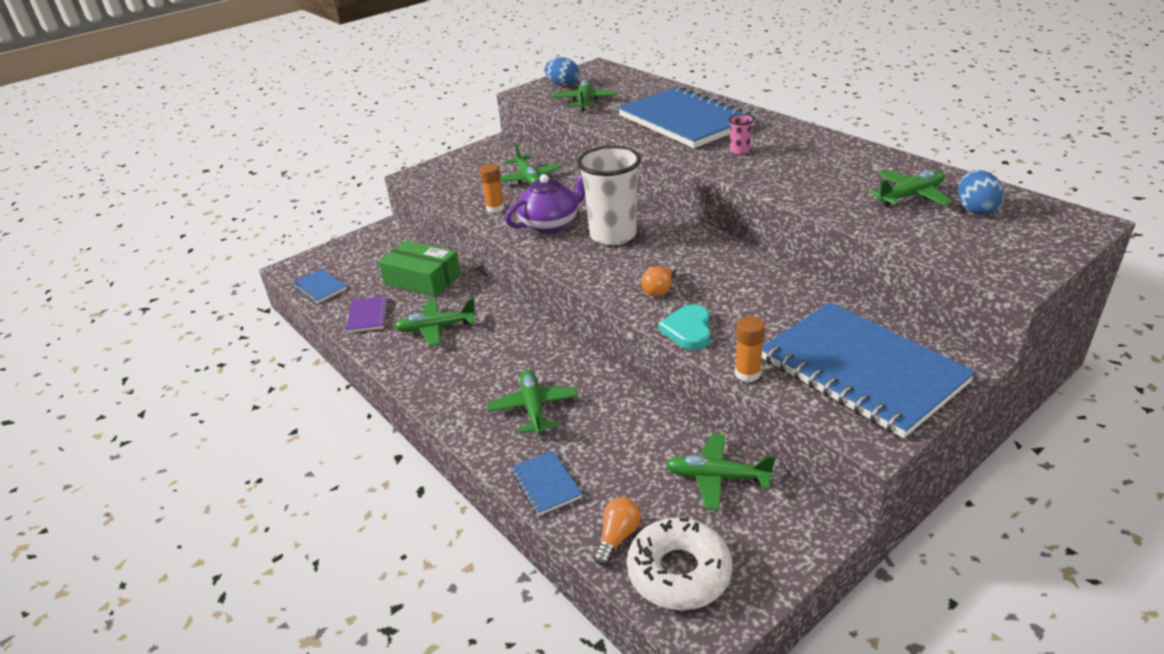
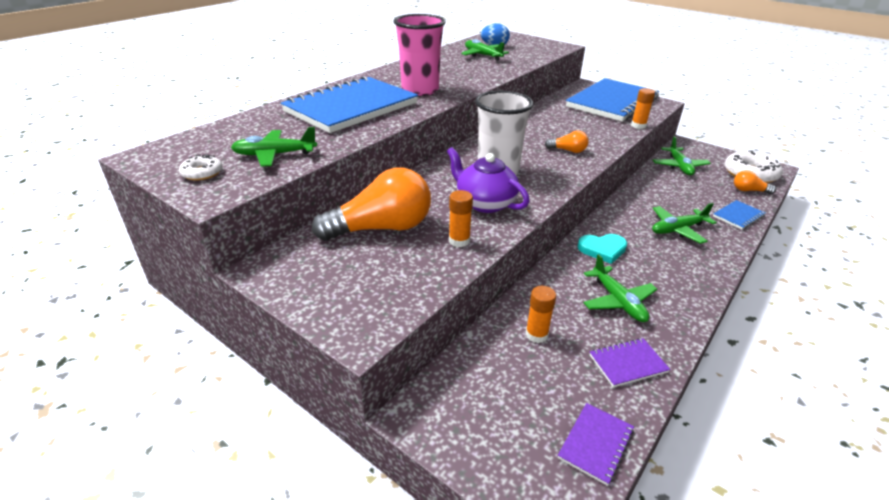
camera: 105 degrees left, 0 degrees up
(319, 288) = (596, 444): blue notebook -> purple notebook
(422, 279) = (536, 334): green box -> orange glue stick
(528, 178) = (381, 228): green plane -> orange light bulb
(563, 85) = (202, 173): blue egg -> white donut
(688, 330) = (610, 141): turquoise heart -> turquoise heart (602, 249)
(739, 151) = (420, 90): pink cup -> pink cup, size x2.37

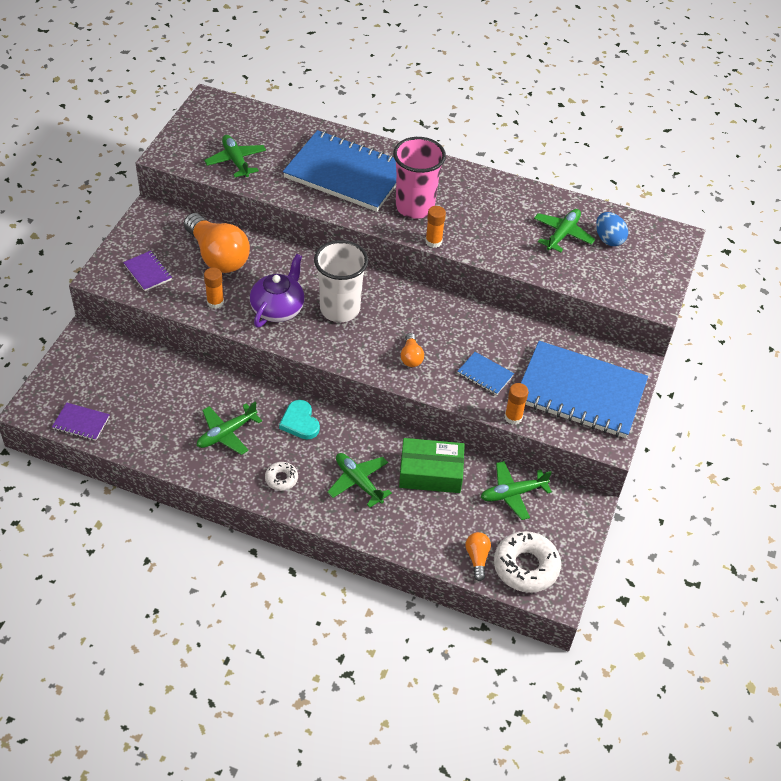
camera: 70 degrees right, 15 degrees up
(202, 173) = (195, 137): white donut -> white donut (281, 479)
(536, 334) = (172, 385): orange glue stick -> orange glue stick (433, 241)
(627, 363) = (155, 439): purple notebook -> purple notebook (148, 272)
(662, 194) = (430, 472): none -> green box
(738, 216) = (408, 539): blue notebook -> blue notebook (485, 375)

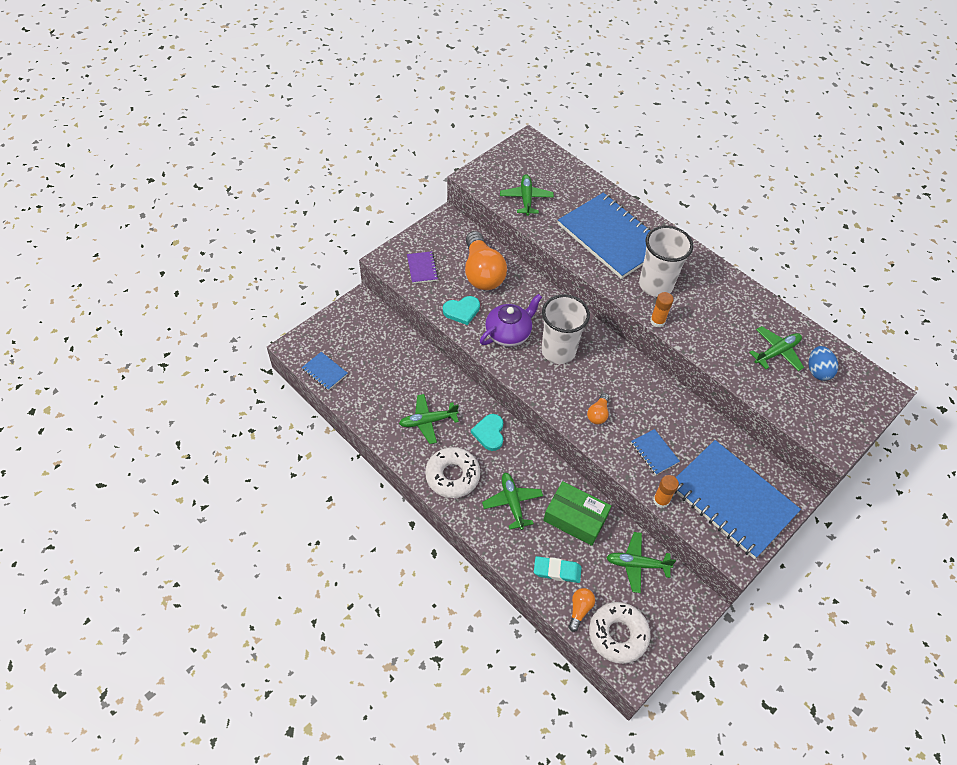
camera: 25 degrees right, 5 degrees up
(81, 423) = (324, 372): purple notebook -> blue notebook
(215, 302) = (462, 311): orange glue stick -> turquoise heart
(281, 479) = (452, 476): white donut -> white donut, size x1.94
(415, 207) = (655, 285): pink cup -> white cup
(436, 530) = (557, 571): none -> turquoise eraser

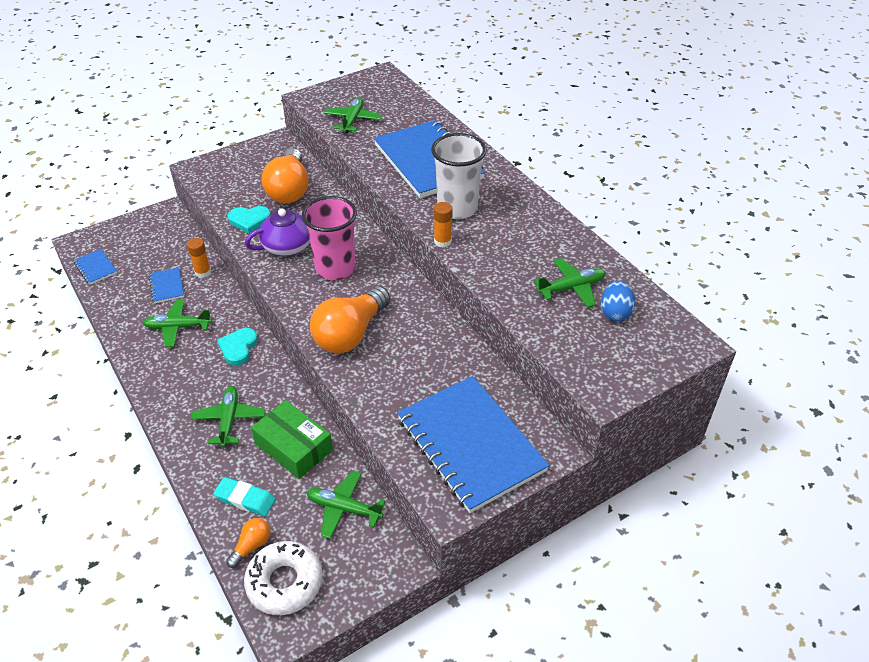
camera: 15 degrees right, 10 degrees down
(422, 268) = (228, 179): purple notebook -> none
(452, 476) = (176, 383): white donut -> none
(558, 351) = (335, 268): white cup -> pink cup
(598, 414) = (350, 334): orange light bulb -> orange light bulb, size x2.19
(654, 453) = (397, 381): blue notebook -> blue notebook (167, 286)
(661, 500) = (382, 431): orange glue stick -> orange glue stick (203, 272)

